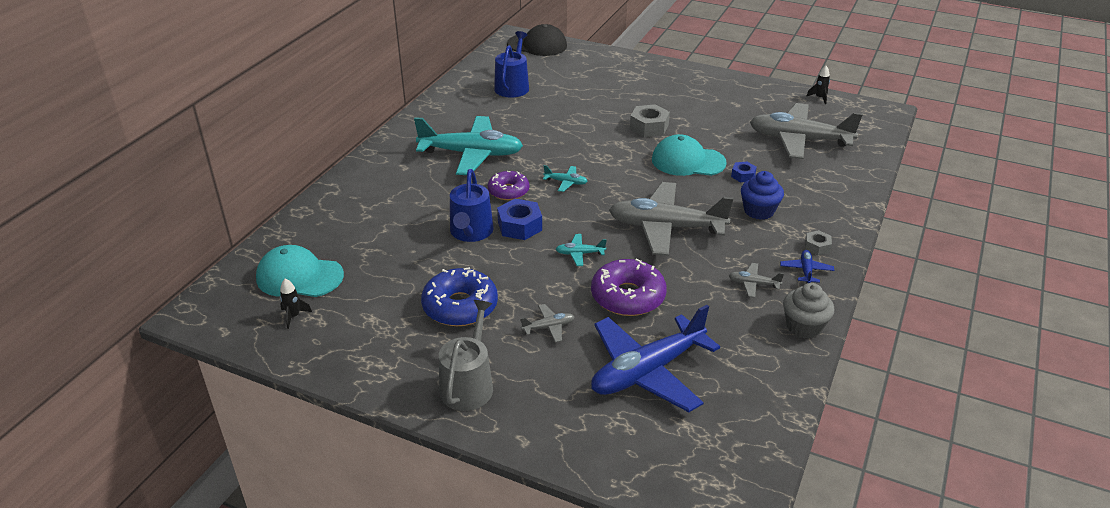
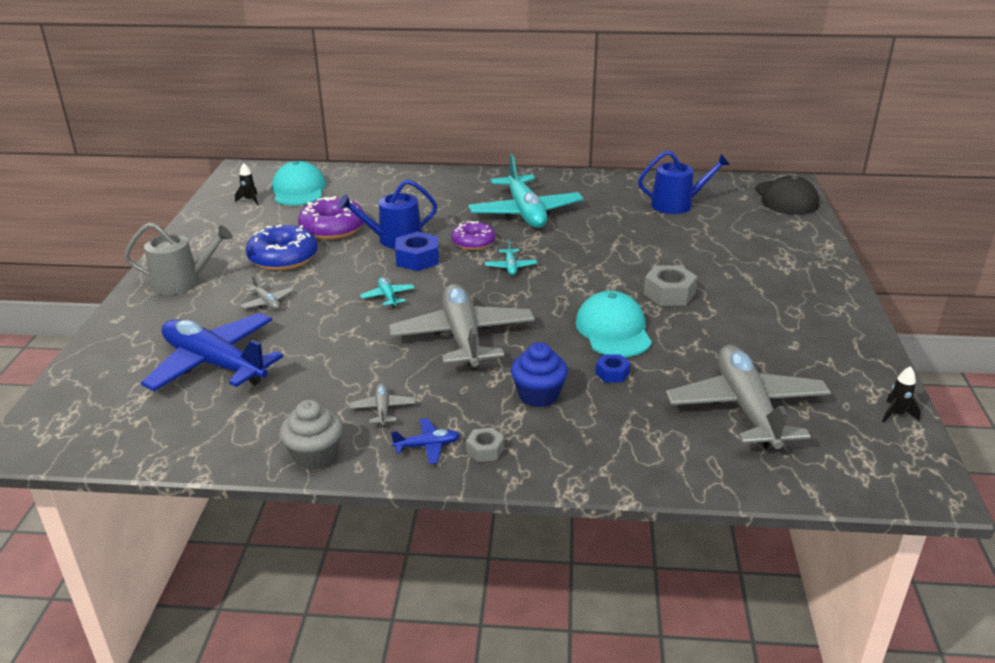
camera: 70 degrees right, 5 degrees down
(628, 297) = (328, 334): purple donut -> purple donut (332, 228)

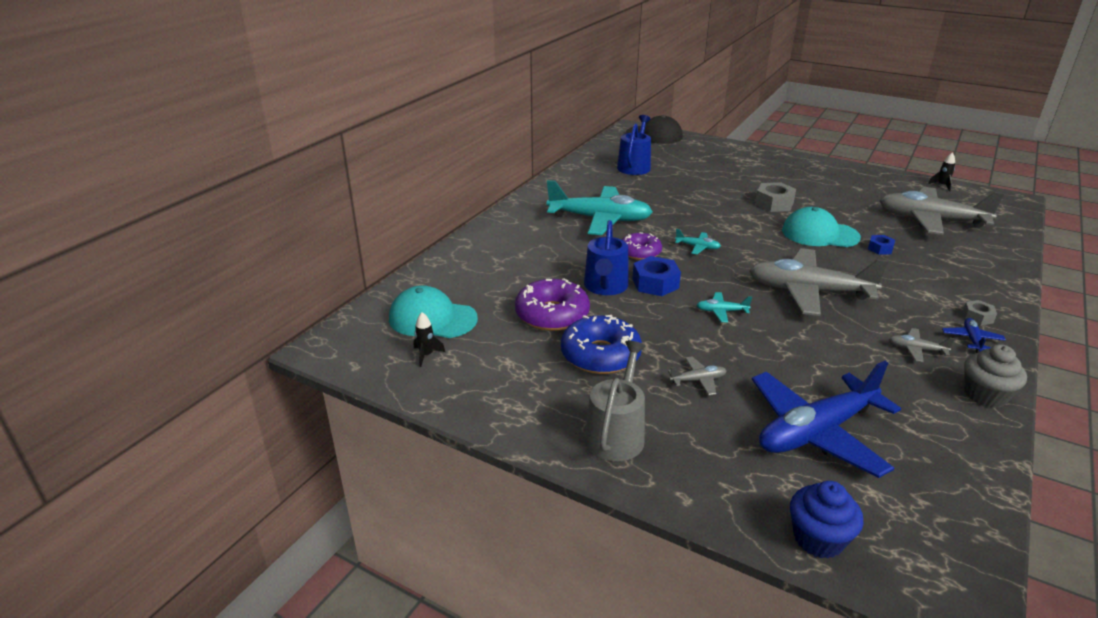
camera: 65 degrees left, 0 degrees up
(538, 395) = (905, 281): blue cupcake -> blue cupcake (818, 539)

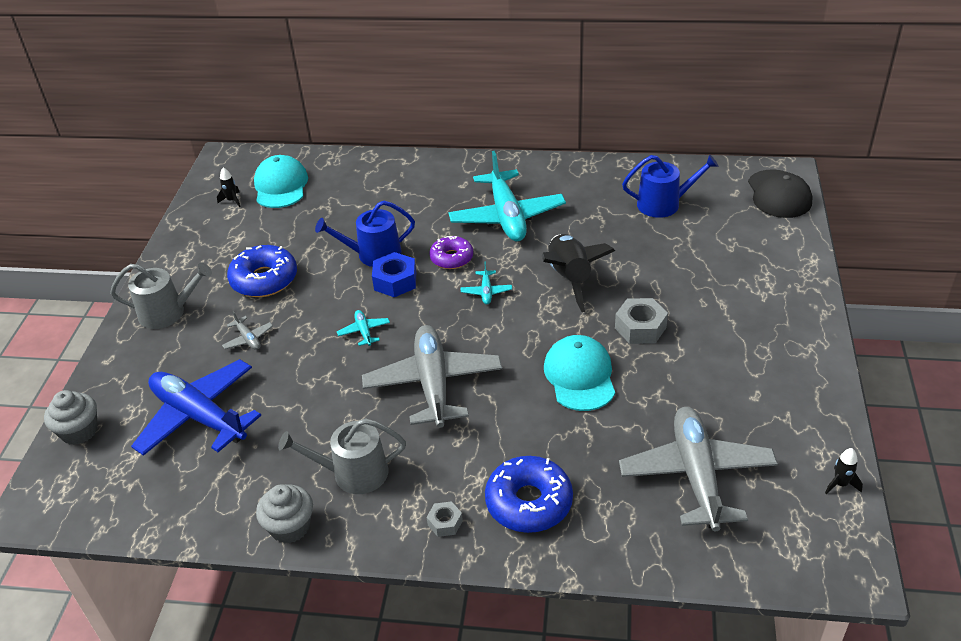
camera: 70 degrees right, 10 degrees up
(552, 314) = (313, 239): purple donut -> none
(702, 214) = (569, 279): none -> black rocket
(818, 539) = (79, 431): blue cupcake -> grey cupcake
(880, 249) = (573, 431): blue nut -> none
(916, 349) = (353, 473): grey plane -> grey watering can
(955, 279) = (529, 502): none -> blue donut
(972, 339) = (392, 517): blue plane -> none

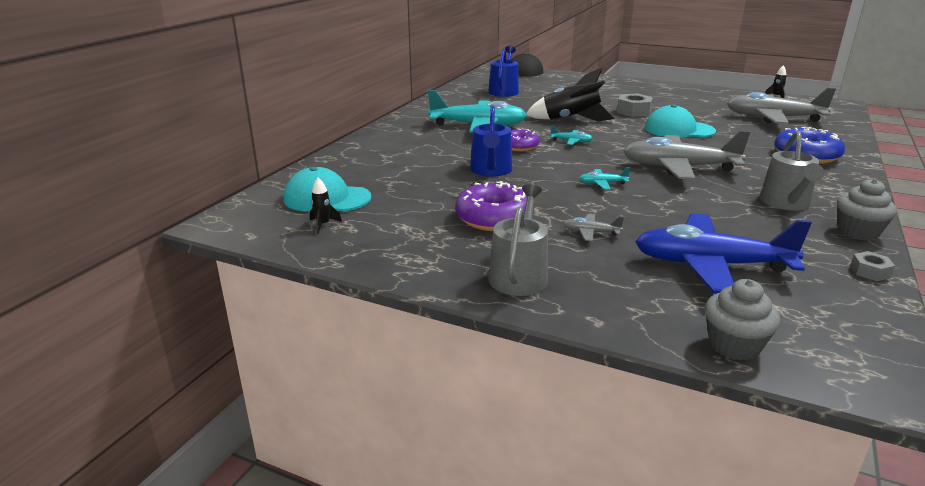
camera: 75 degrees left, 15 degrees down
(199, 416) = (711, 265): blue plane -> blue plane turned 45 degrees clockwise
(248, 339) = (590, 232): grey plane -> grey plane turned 150 degrees counterclockwise
(264, 279) = (494, 218): blue donut -> purple donut
(395, 281) = (537, 167): blue nut -> none
(445, 523) = (833, 179): grey nut -> grey nut (870, 272)

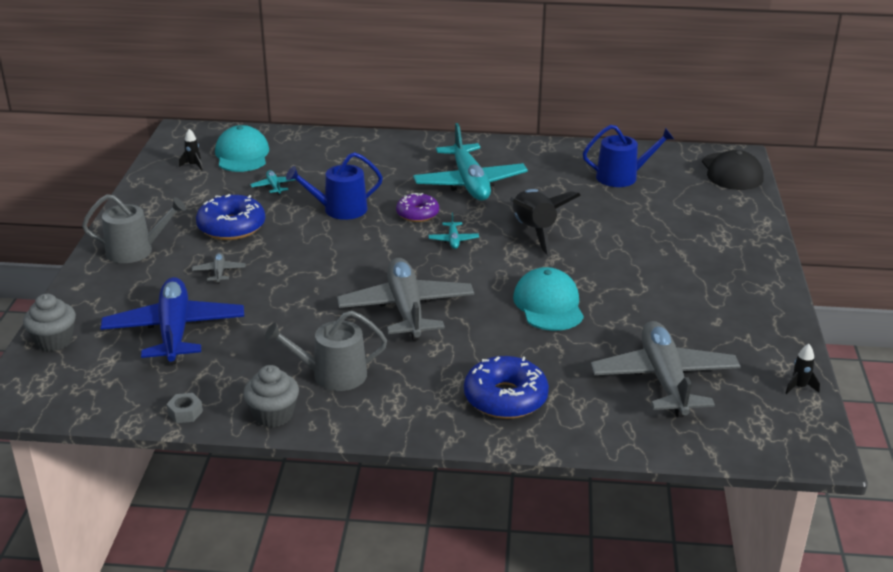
camera: 70 degrees right, 5 degrees up
(494, 218) = (231, 227): purple donut -> blue donut
(602, 184) = (335, 268): turquoise plane -> turquoise plane (274, 186)
(633, 111) = (604, 269): grey nut -> none

